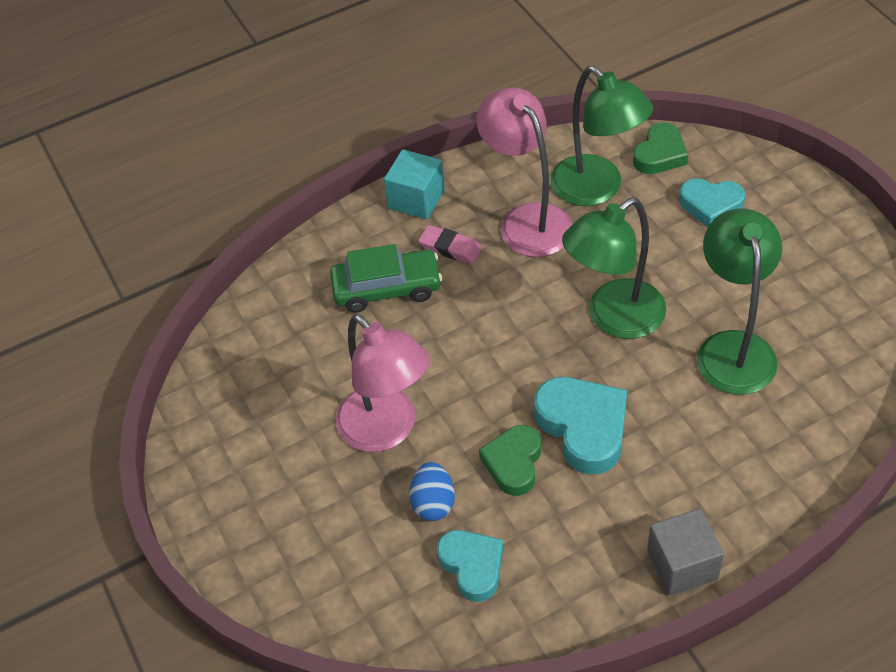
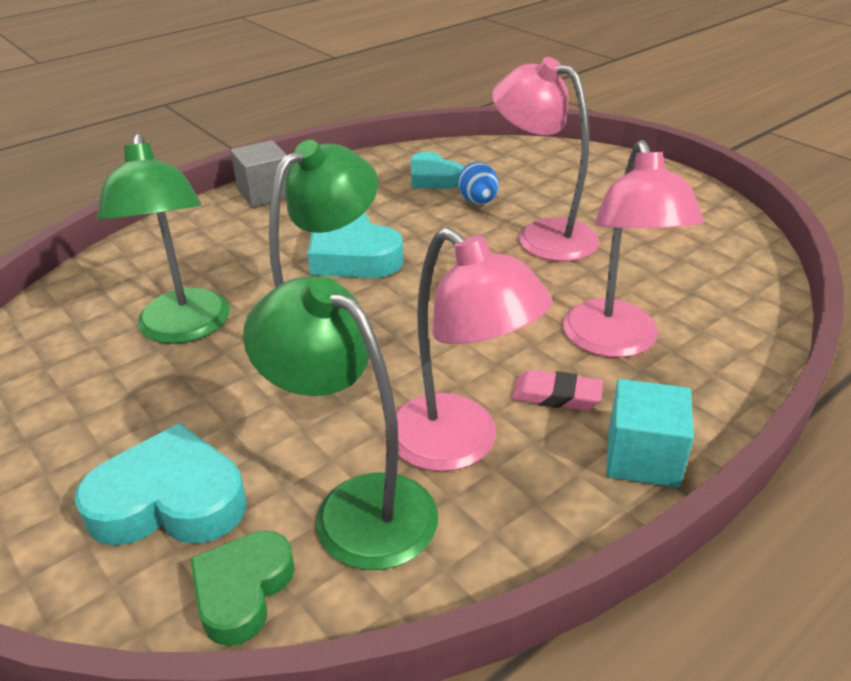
camera: 165 degrees right, 15 degrees down
(387, 288) = (615, 342): green car -> pink lamp
(513, 463) = (415, 228): green heart -> none
(710, 205) = (169, 501): turquoise heart -> turquoise heart, size x1.50

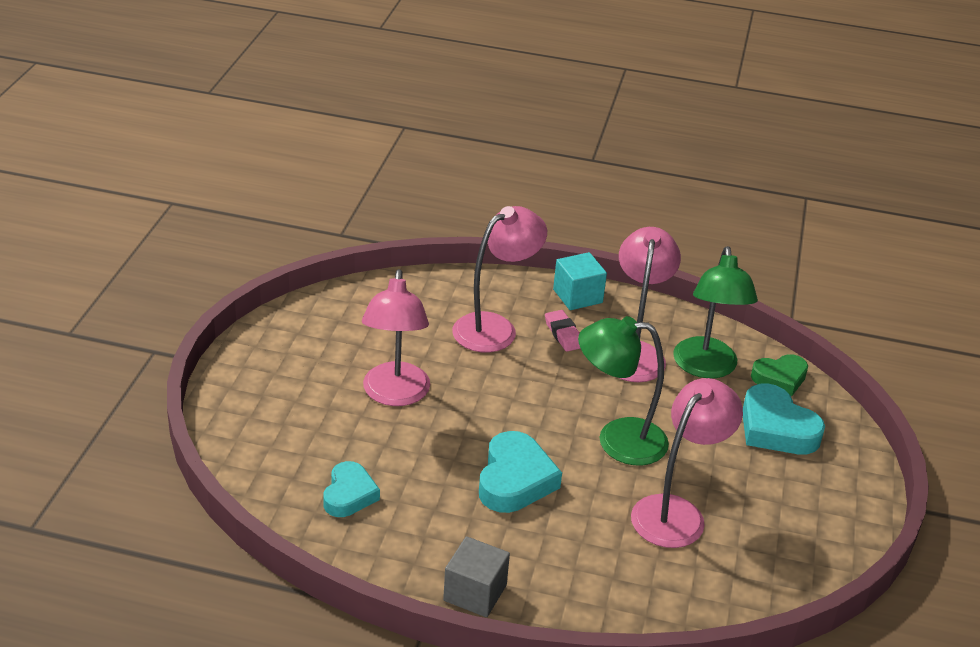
camera: 130 degrees left, 0 degrees up
(185, 329) = (676, 512): green lamp -> pink lamp
(478, 202) = (371, 448): blue egg -> none

